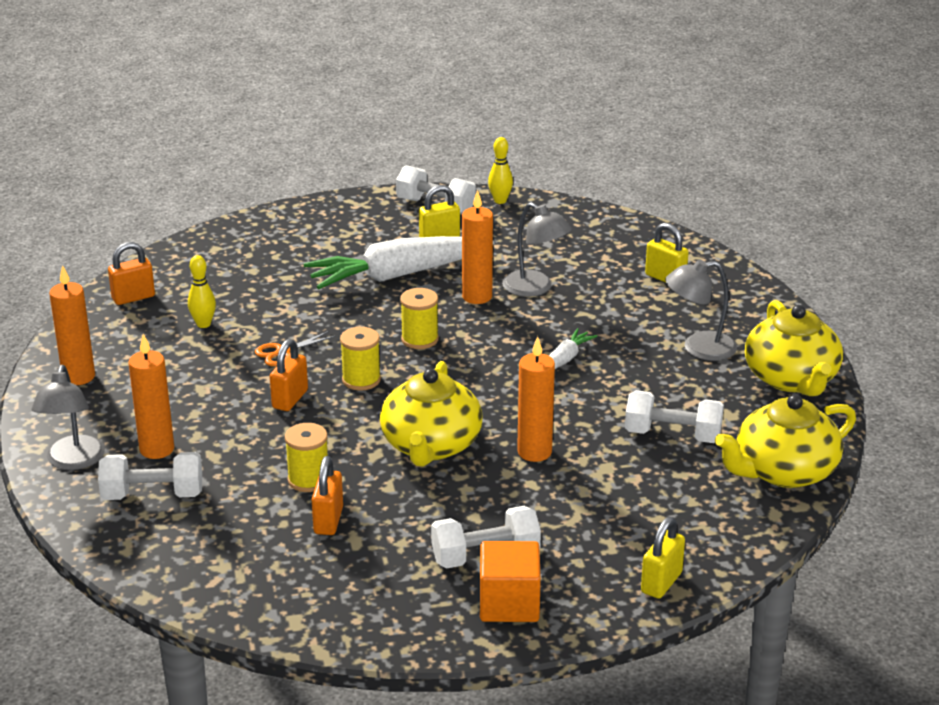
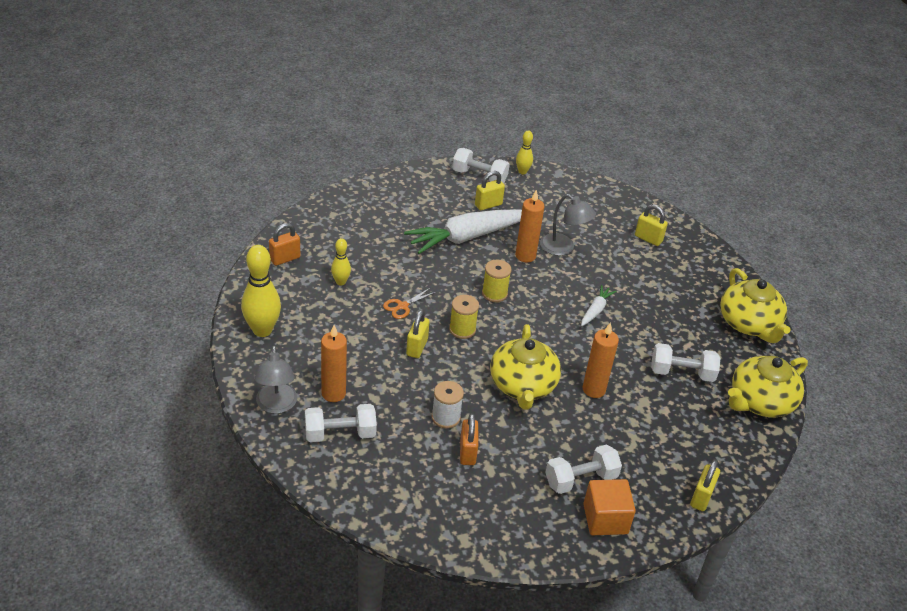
camera: 10 degrees left, 10 degrees up
(78, 377) = (262, 330): orange candle -> yellow bowling pin
(290, 399) = (417, 347): orange padlock -> yellow padlock
(308, 480) = (446, 417): yellow spool -> white spool
(699, 348) = (683, 298): grey lamp -> none

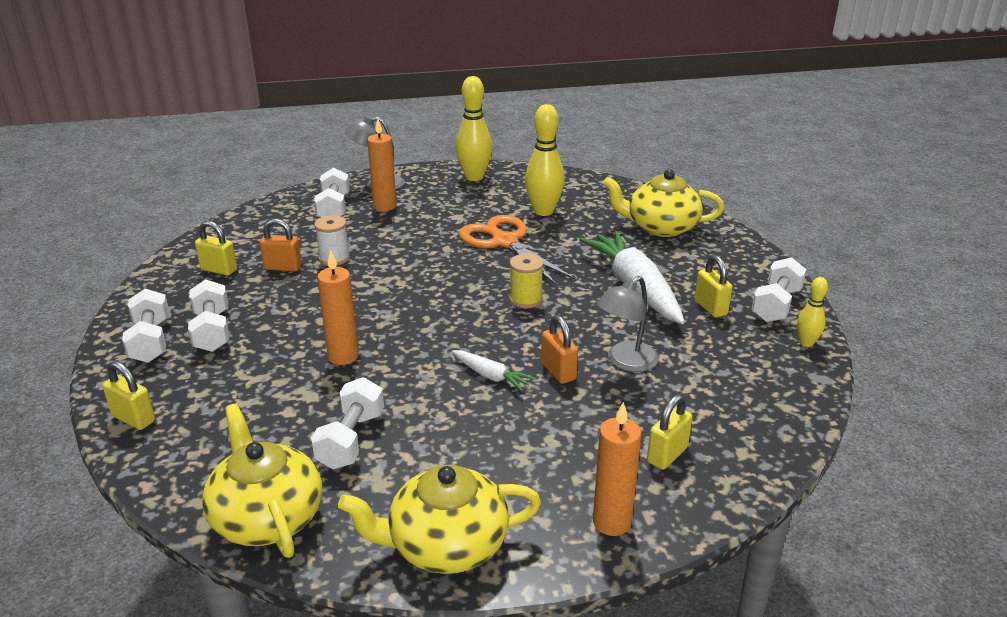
camera: 100 degrees right, 10 degrees down
(285, 259) = (578, 186): orange padlock -> orange padlock (558, 371)
(340, 282) = (543, 211): yellow bowling pin -> yellow bowling pin, size x1.86
(402, 306) = (504, 242): orange scissors -> orange scissors, size x2.21
(417, 347) = (439, 247): yellow padlock -> yellow padlock (219, 270)
(462, 329) = (463, 275): yellow spool -> none
(522, 385) = (365, 306): yellow teapot -> yellow teapot (661, 227)
(525, 256) = (603, 328): orange candle -> orange candle (611, 522)
(605, 519) = (151, 341): orange cube -> white dumbbell

